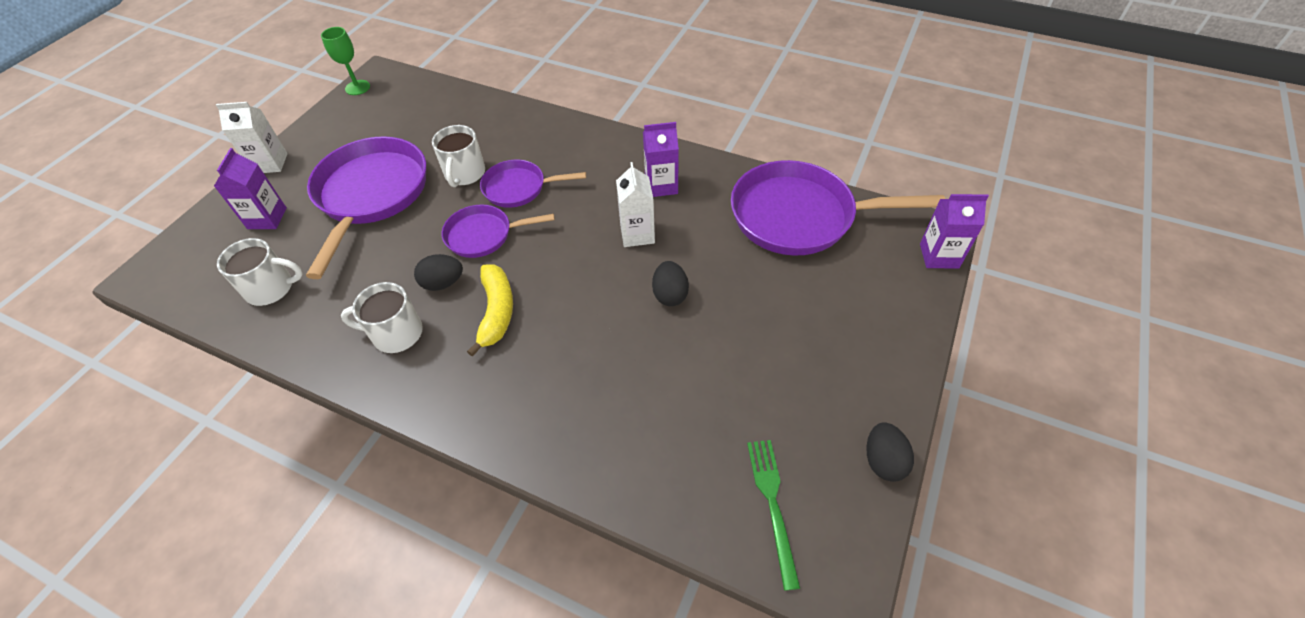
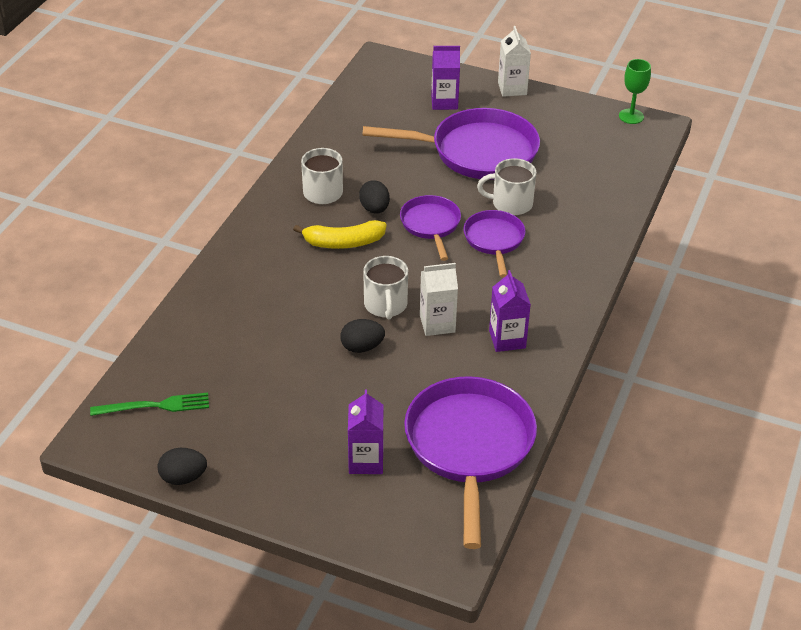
camera: 85 degrees right, 10 degrees down
(271, 288) = (368, 121): white mug -> white mug (385, 305)
(939, 256) = (416, 558): purple carton -> purple carton (366, 461)

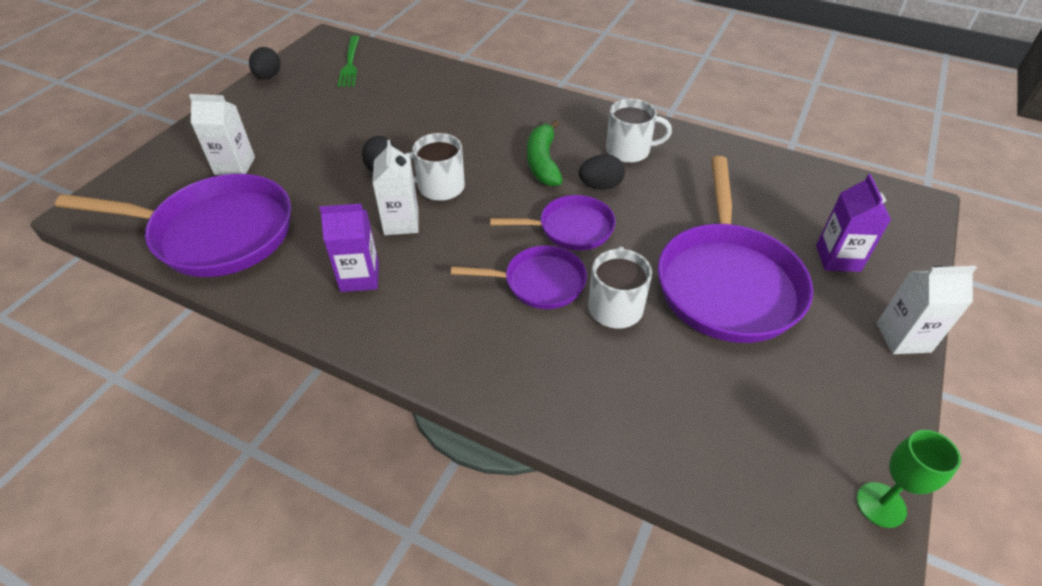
camera: 95 degrees right, 5 degrees up
(343, 242) = (543, 162): yellow banana -> green banana
(366, 461) = (235, 166): purple carton -> white carton

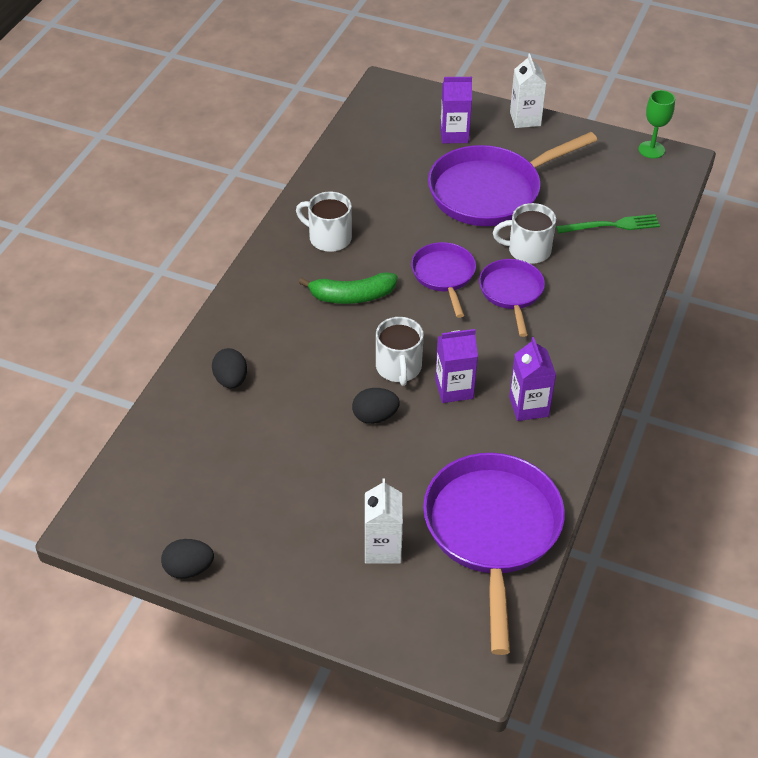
camera: 95 degrees left, 0 degrees up
(350, 63) = (157, 486): green fork -> green fork (611, 225)
(401, 222) = (454, 389): white carton -> purple carton
(600, 186) = (384, 257): black egg -> black egg (231, 380)
(629, 150) = (329, 238): white mug -> white mug turned 60 degrees counterclockwise
(727, 282) = (490, 191): purple pan -> purple pan turned 150 degrees clockwise

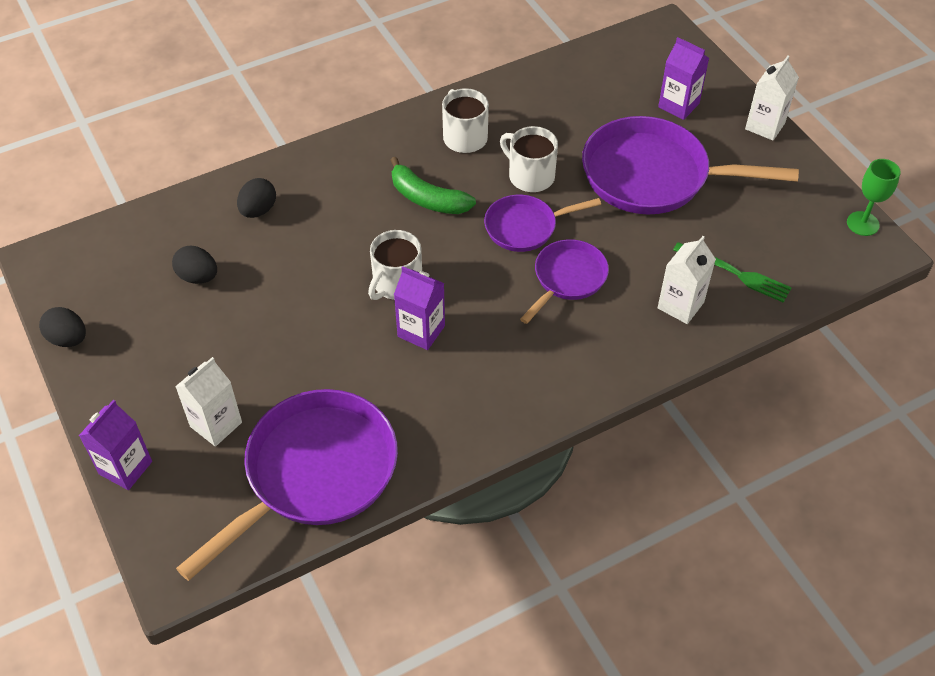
camera: 40 degrees right, 5 degrees up
(375, 416) = (331, 312): black egg -> black egg (198, 277)
(444, 275) = (525, 227): purple pan -> purple pan turned 135 degrees counterclockwise
(528, 250) = (626, 249): white mug -> white mug (530, 176)
(528, 406) = (466, 389): purple carton -> purple carton (125, 468)
(601, 266) = (680, 305): none -> white carton

